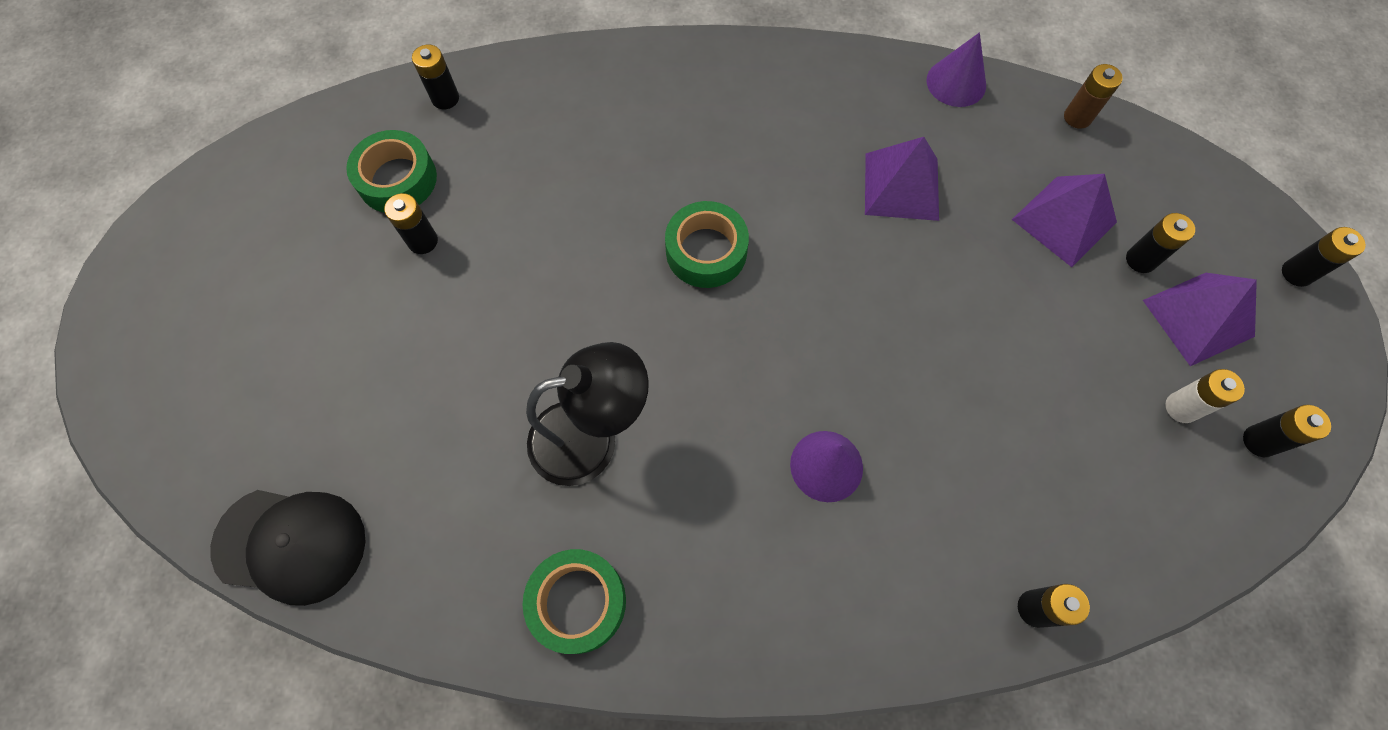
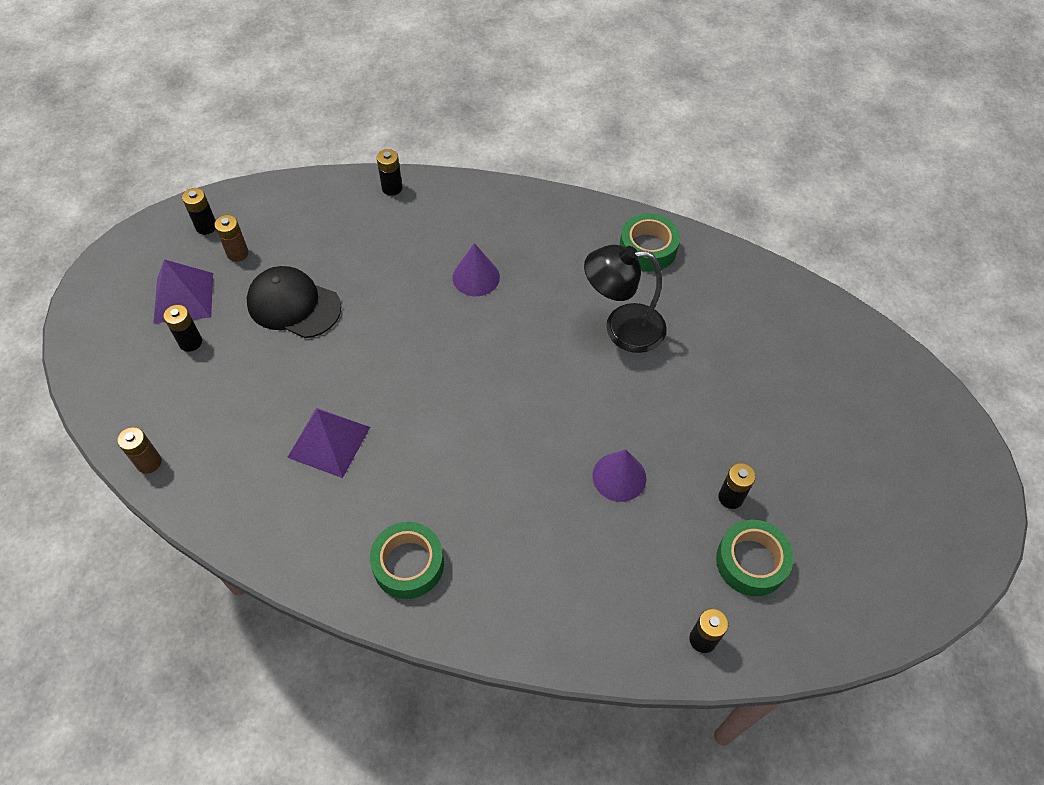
camera: 165 degrees left, 10 degrees down
(290, 544) = (823, 316): black cap -> black cap (293, 305)
(706, 251) = (505, 430): green tape -> green tape (408, 564)
(956, 82) = (227, 524): purple cone -> purple cone (619, 477)
(1064, 221) = (223, 383): purple pyramid -> none
(1181, 408) = (237, 253): white battery -> brown battery
(1296, 273) = (92, 307): black battery -> none

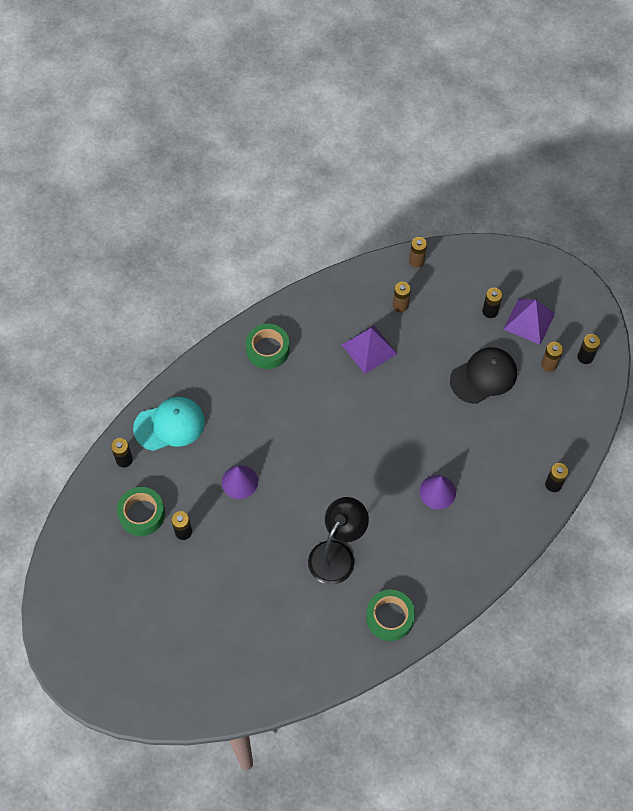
camera: 125 degrees right, 5 degrees up
(237, 443) = (400, 305): none -> brown battery
(610, 615) = (169, 425): none -> turquoise cap

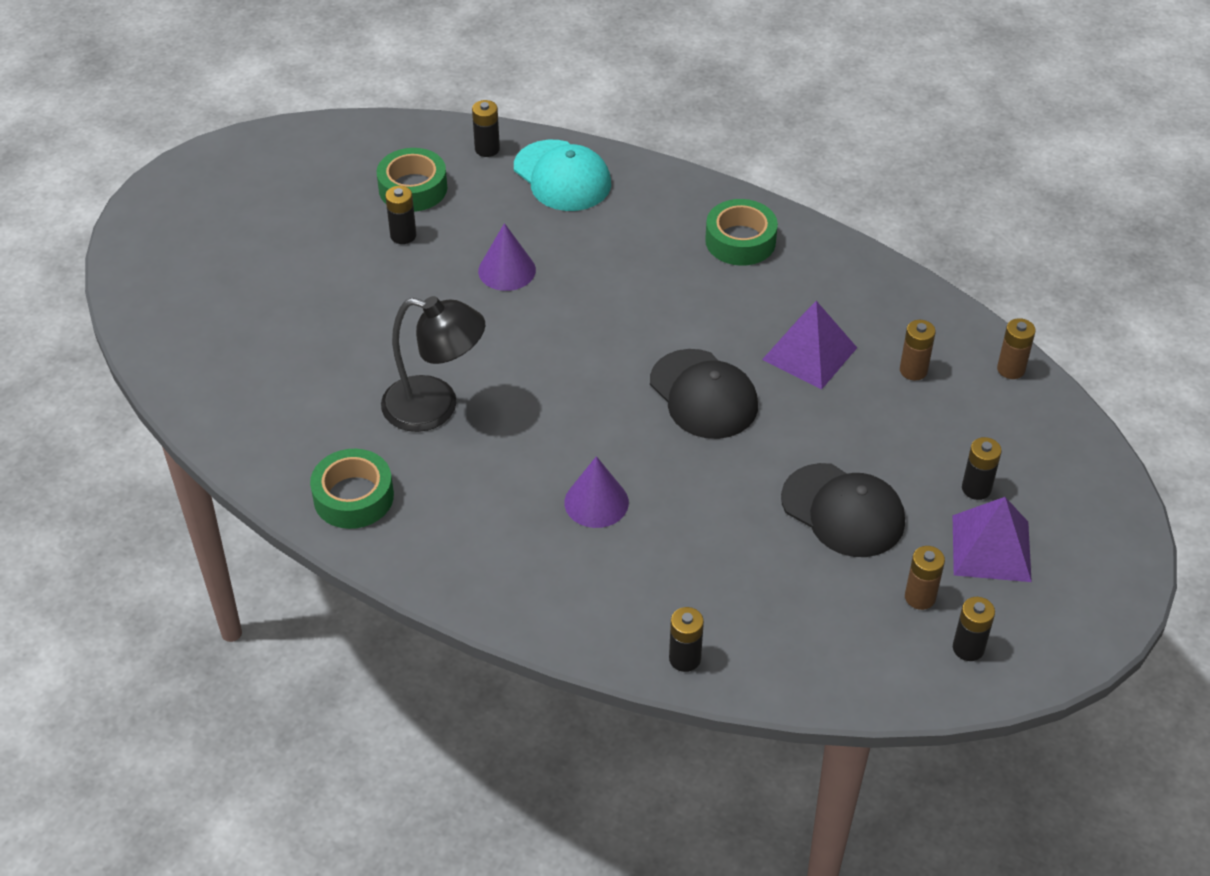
camera: 70 degrees right, 15 degrees down
(379, 412) = (703, 395): none -> black cap

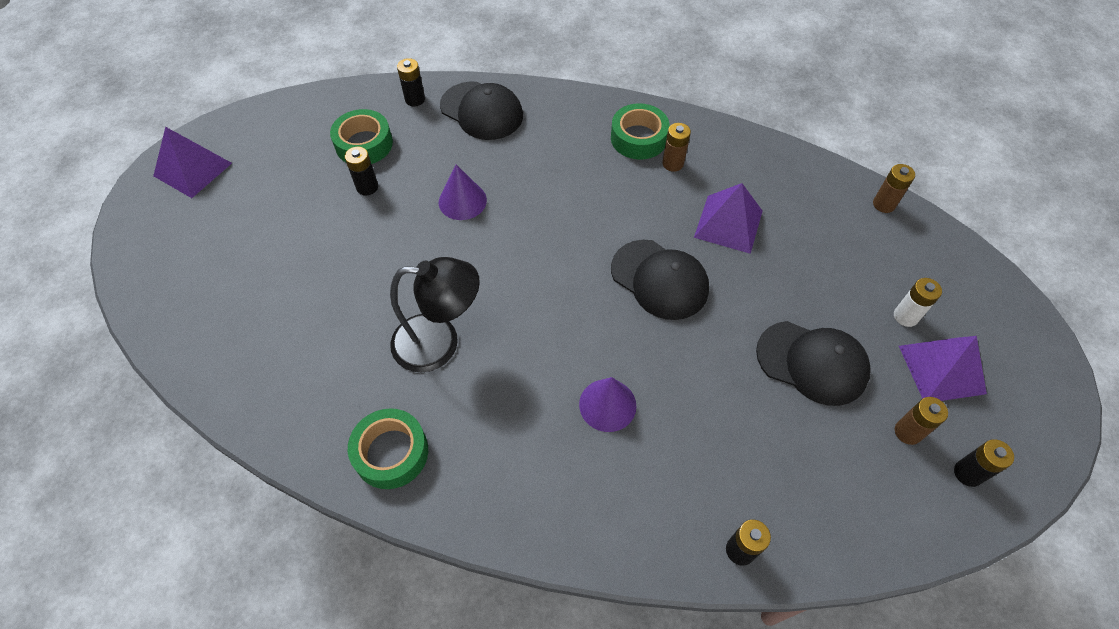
camera: 15 degrees left, 10 degrees up
(214, 180) = (193, 169): none -> purple pyramid
(562, 176) = (481, 111): turquoise cap -> black cap
(913, 370) = (813, 221): brown battery -> brown battery (672, 163)
(976, 488) = (905, 316): black battery -> white battery

